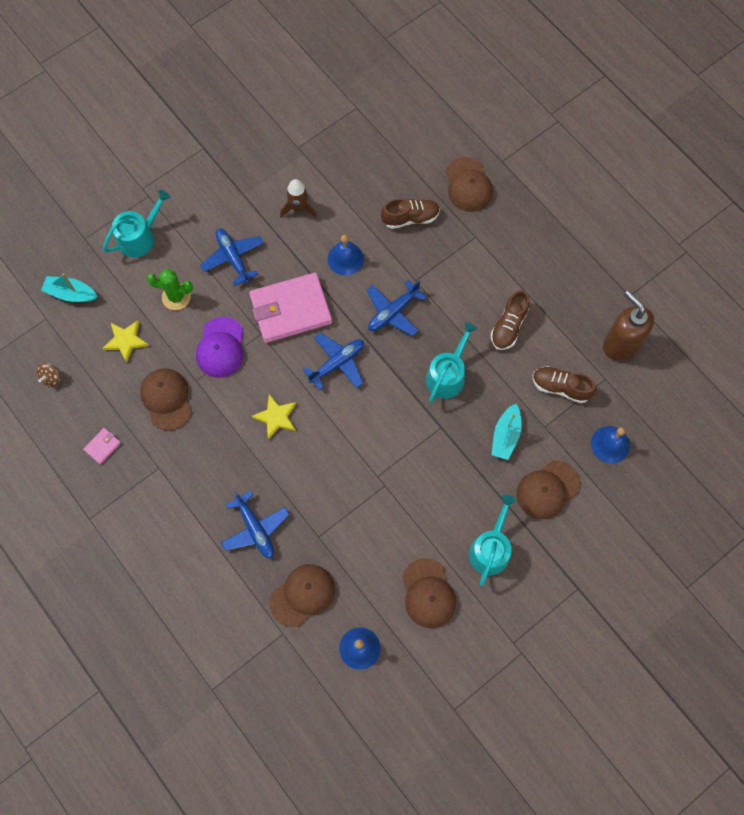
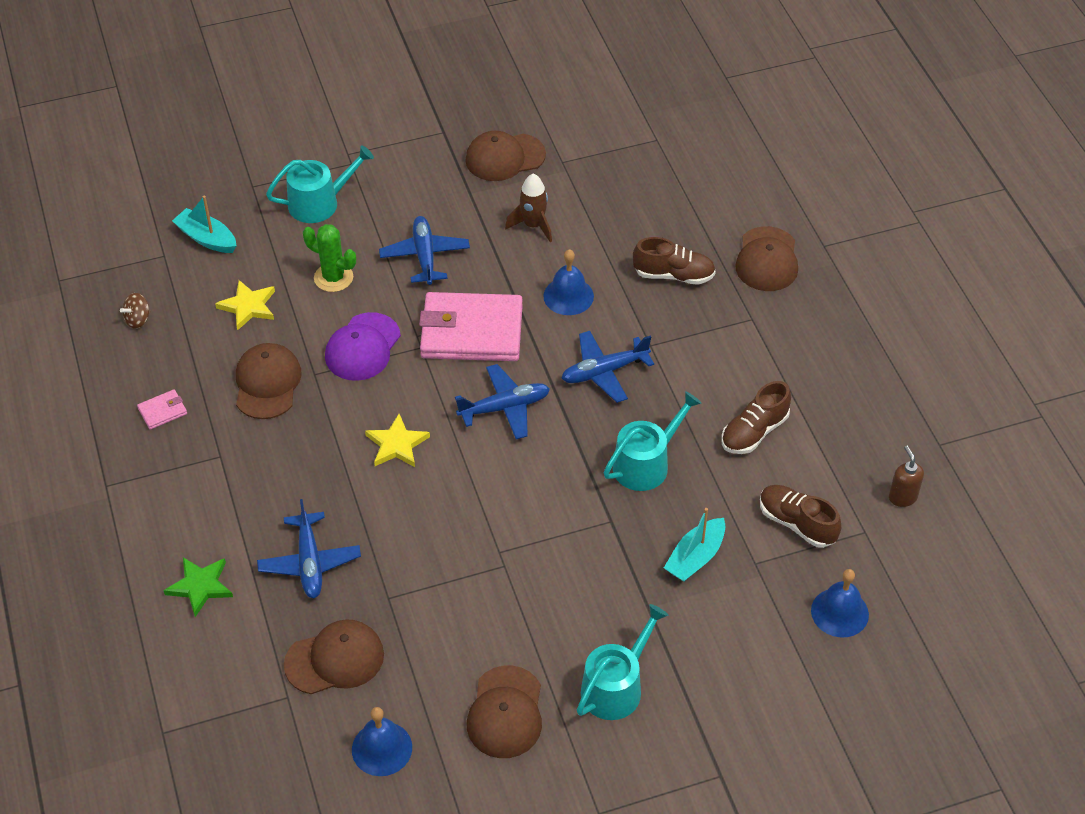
camera: 20 degrees right, 20 degrees down
(189, 573) = (200, 586): none -> green star
(547, 490) = (727, 640): brown cap -> brown cap (505, 157)
(620, 344) = (902, 497): brown soap dispenser -> brown soap dispenser, size x0.50

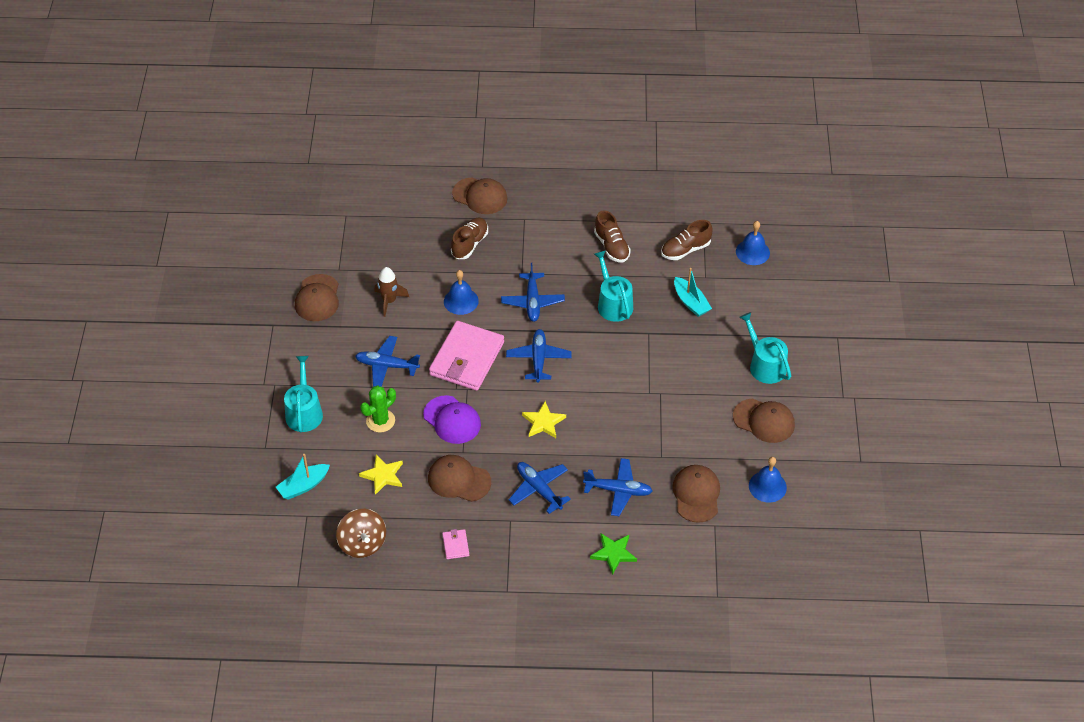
camera: 70 degrees left, 0 degrees up
(138, 320) = (362, 543): brown spinning top -> brown spinning top, size x1.86
(281, 472) = (539, 489): none -> blue plane
(902, 497) = (686, 198): brown soap dispenser -> none

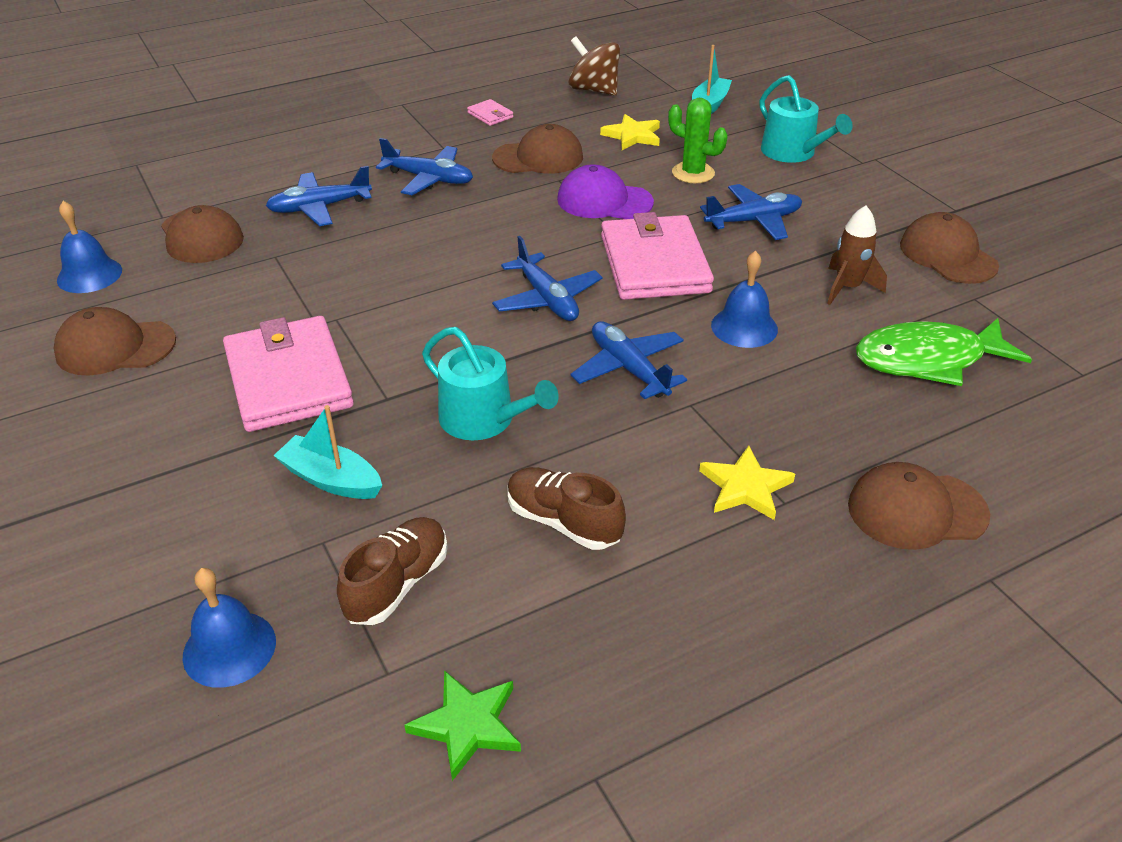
camera: 150 degrees right, 10 degrees down
(380, 421) = (693, 173): green cactus -> green cactus turned 75 degrees counterclockwise
(400, 249) = (928, 360): none -> green fish
(470, 244) = (829, 414): brown shoe -> none
(543, 422) = (477, 236): yellow star -> yellow star (745, 487)
(613, 553) = (292, 159): green star -> green star (467, 725)
(687, 363) = (288, 379): none -> pink wallet
(765, 365) = (134, 427): turquoise watering can -> none

